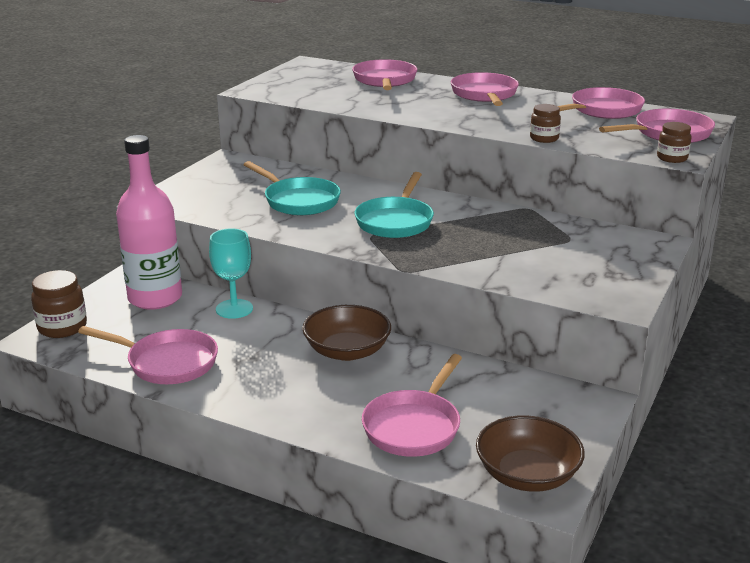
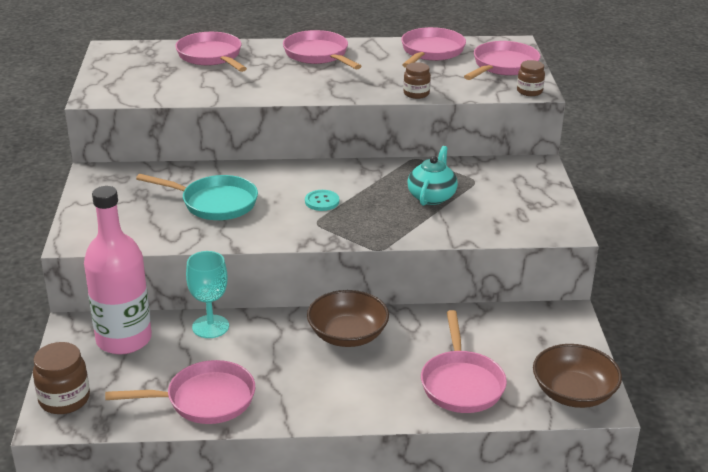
camera: 30 degrees left, 5 degrees up
(395, 221) = (322, 201): turquoise pan -> turquoise button
(509, 242) = (432, 196): none -> turquoise teapot

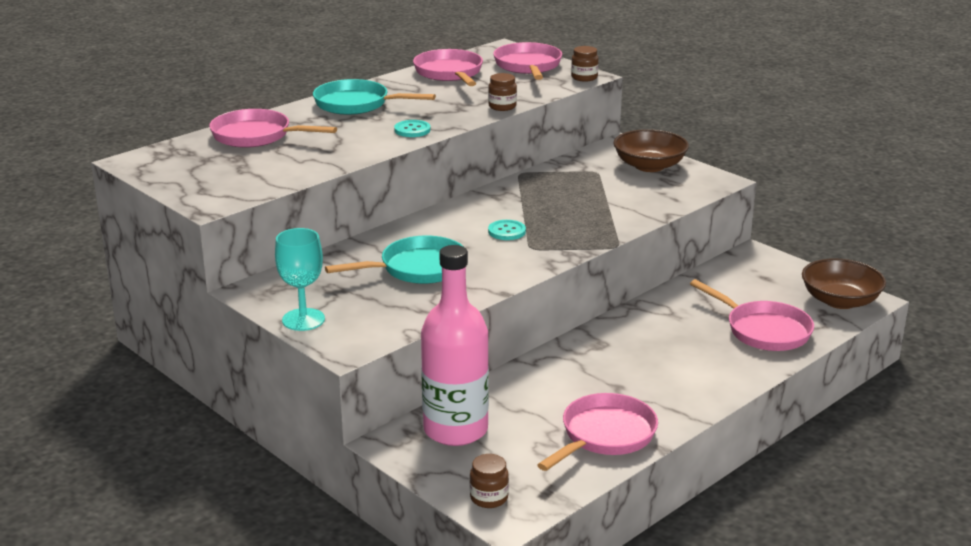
camera: 40 degrees left, 5 degrees down
(64, 399) = (489, 498): brown jar -> brown jar, size x0.64
(210, 326) = (512, 384): turquoise goblet -> turquoise goblet (303, 320)
(316, 89) = (412, 130): none -> turquoise button
(318, 55) = (357, 104): pink pan -> turquoise pan
(347, 335) = (630, 338): brown bowl -> brown bowl (649, 166)
(432, 196) = (585, 195): turquoise teapot -> none

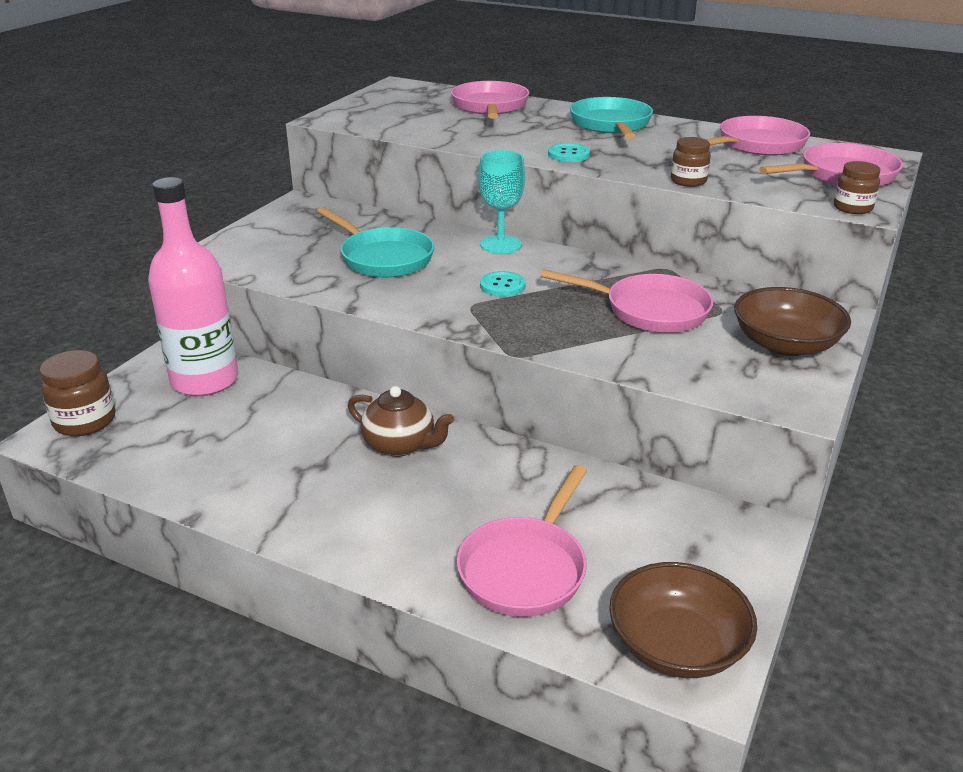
camera: 70 degrees right, 5 degrees up
(303, 320) = (255, 231): turquoise goblet -> turquoise goblet (500, 244)
(489, 498) = (85, 421): brown jar -> brown jar, size x1.55
(604, 436) = (211, 472): pink pan -> pink pan (649, 310)
(608, 351) = (400, 445): none -> brown teapot

